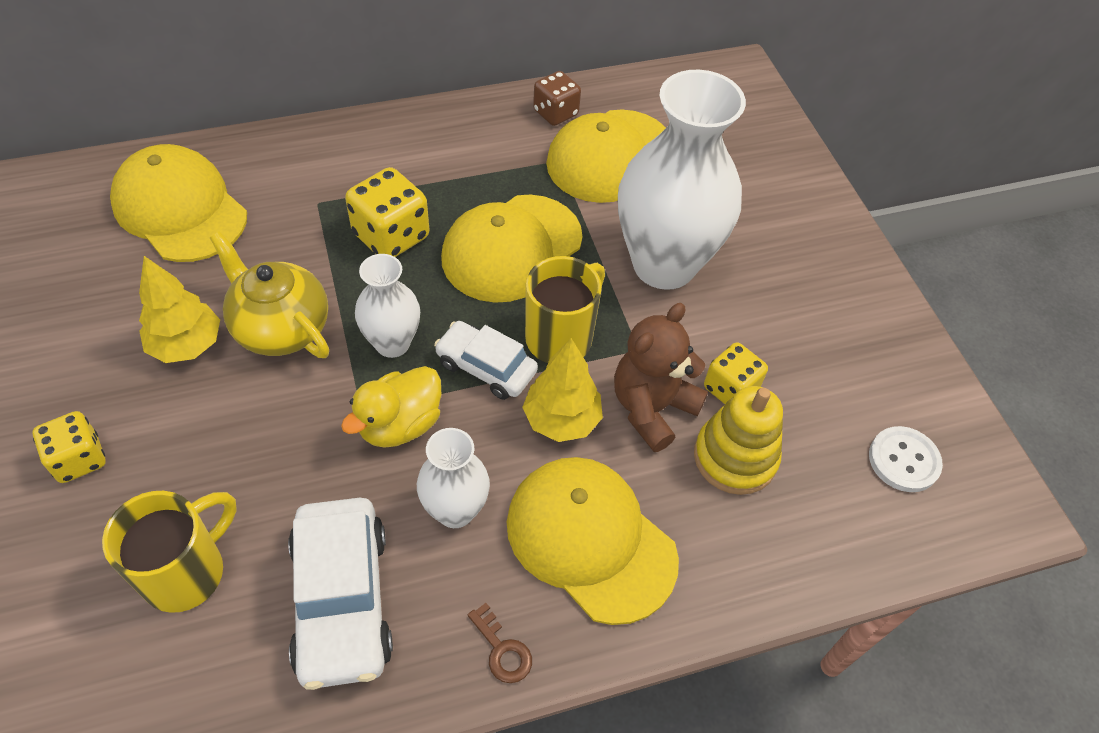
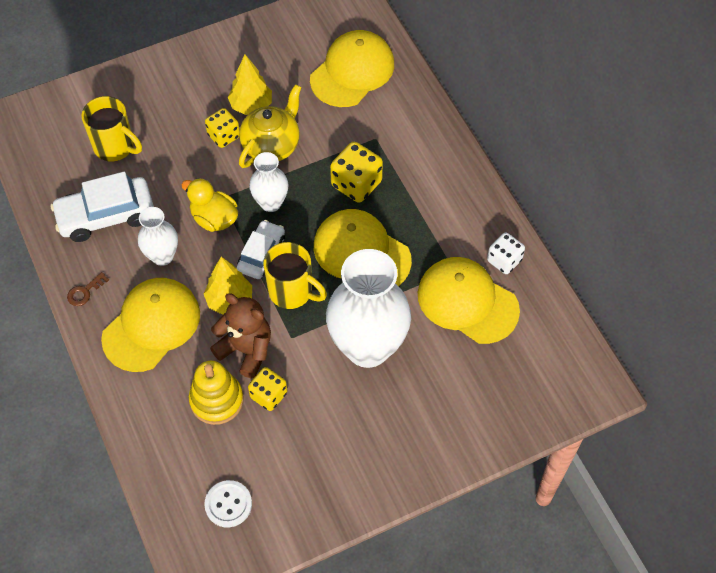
camera: 85 degrees right, 5 degrees up
(79, 459) = (172, 84): yellow dice -> yellow dice (224, 136)
(555, 113) = (504, 260): brown dice -> white dice

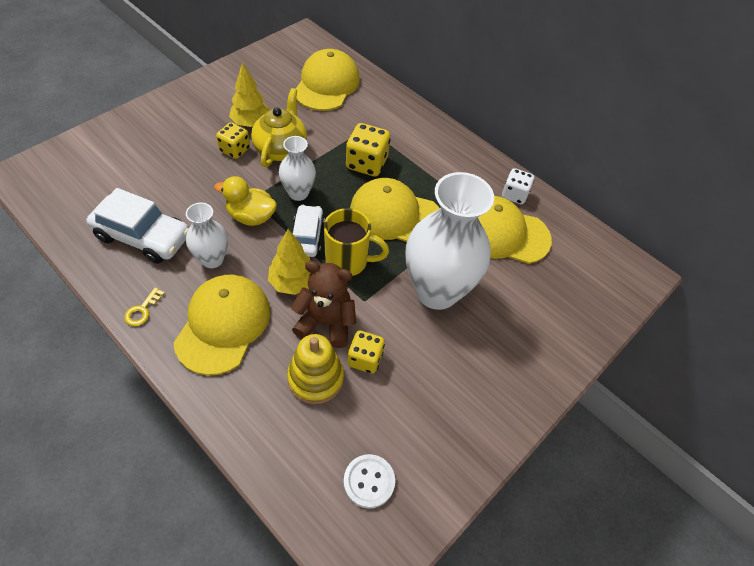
camera: 25 degrees left, 5 degrees down
(85, 292) = (142, 310): brown key -> yellow key
(106, 215) = (143, 237): white car -> white car turned 120 degrees counterclockwise
(115, 147) = (134, 178): yellow mug -> none

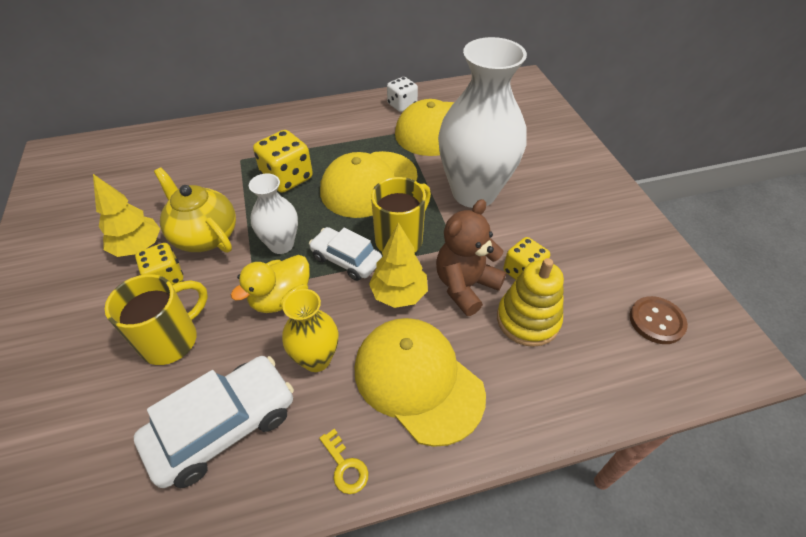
camera: 55 degrees left, 5 degrees down
(190, 179) = (172, 339): none -> yellow mug
(212, 259) = (316, 359): white vase -> yellow vase
(326, 84) = (149, 164): yellow cap -> none
(369, 481) = (656, 321): white button -> brown button

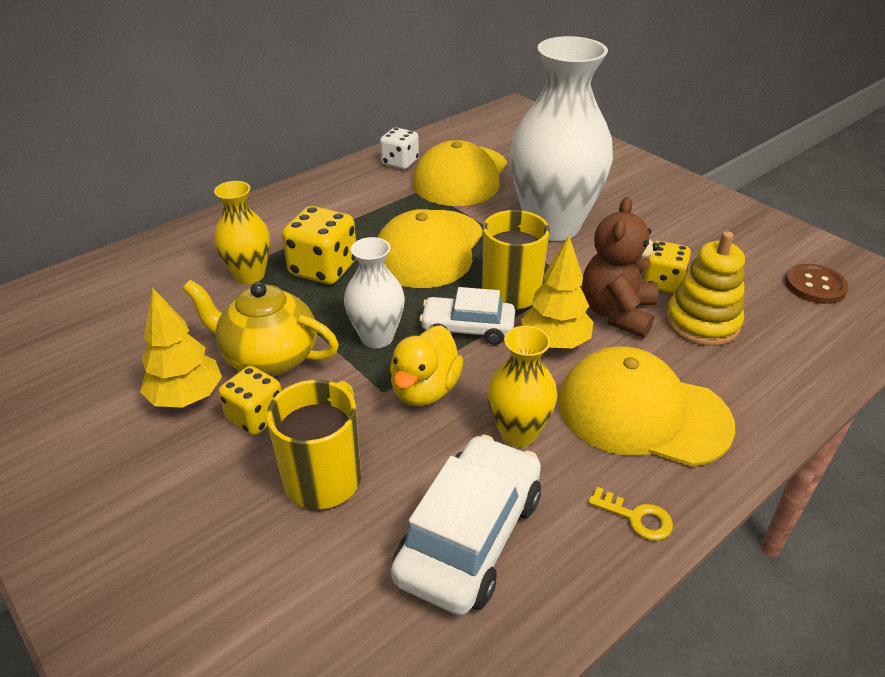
camera: 25 degrees left, 10 degrees down
(239, 168) = (249, 275): none -> yellow vase

